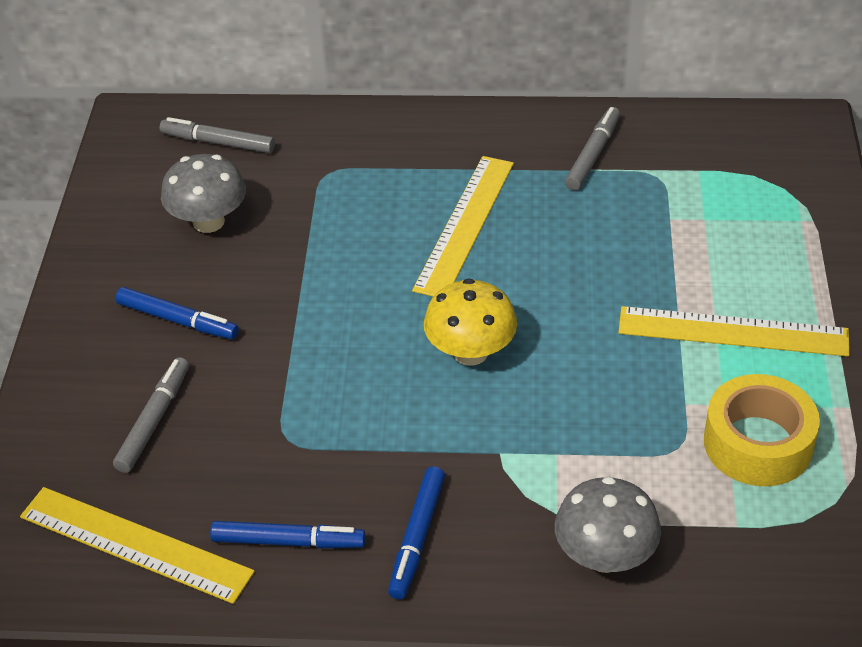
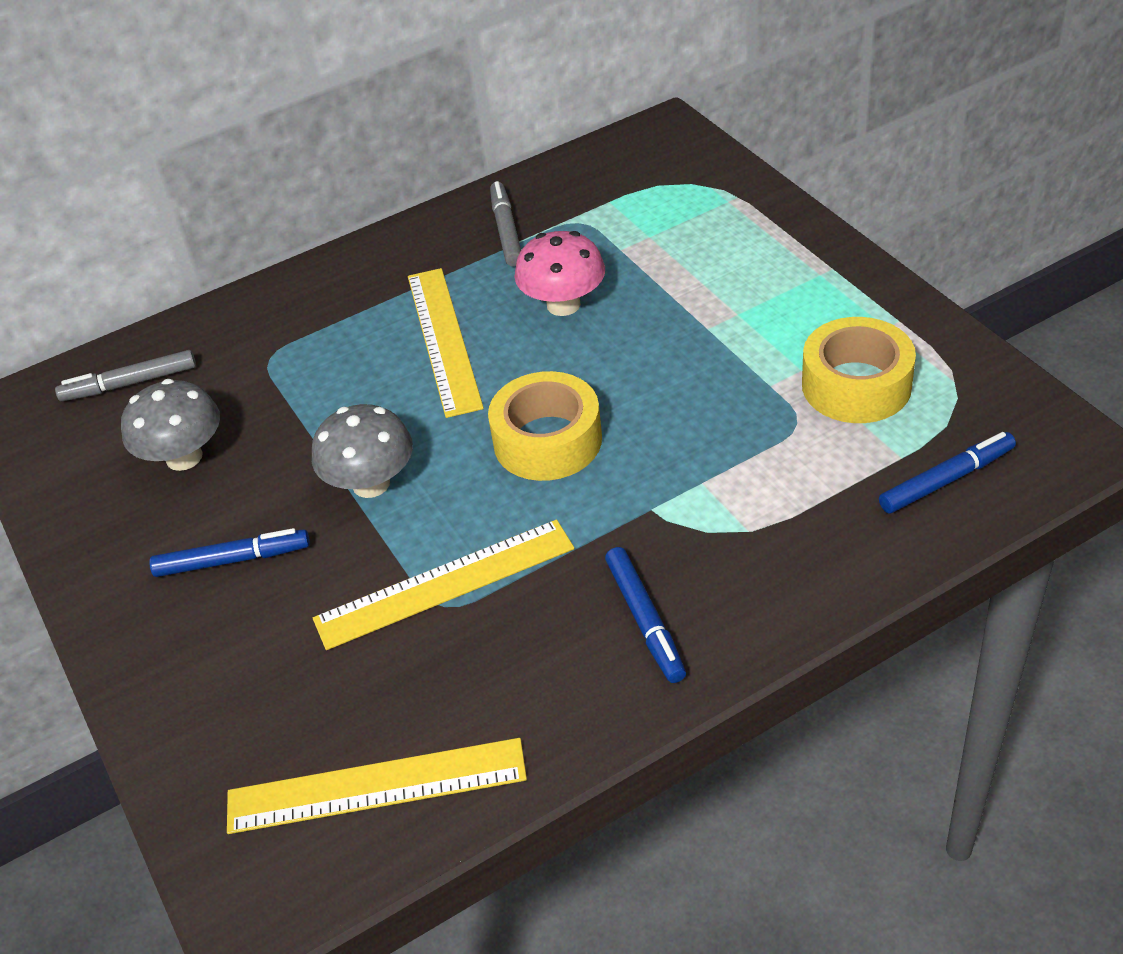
camera: 30 degrees left, 0 degrees up
(154, 420) = (291, 663): grey marker -> none
(288, 541) = (528, 693): blue marker -> blue marker (946, 480)
(470, 352) = (547, 441): yellow mushroom -> yellow tape
(582, 244) = (563, 304): none -> pink mushroom
(605, 556) = (819, 541): grey mushroom -> grey mushroom (371, 483)
(733, 331) = (755, 310): yellow ruler -> yellow ruler (445, 583)

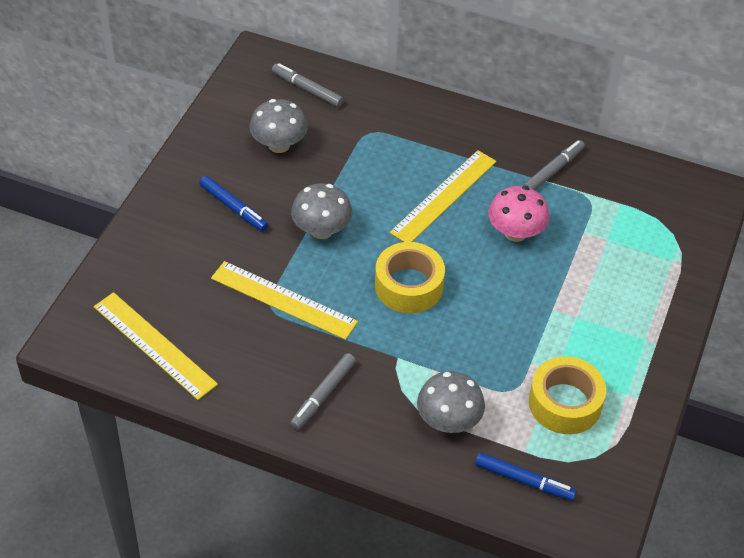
camera: 45 degrees right, 5 degrees up
(645, 620) = (323, 395): blue marker -> grey marker
(796, 507) = (448, 421): none -> grey mushroom

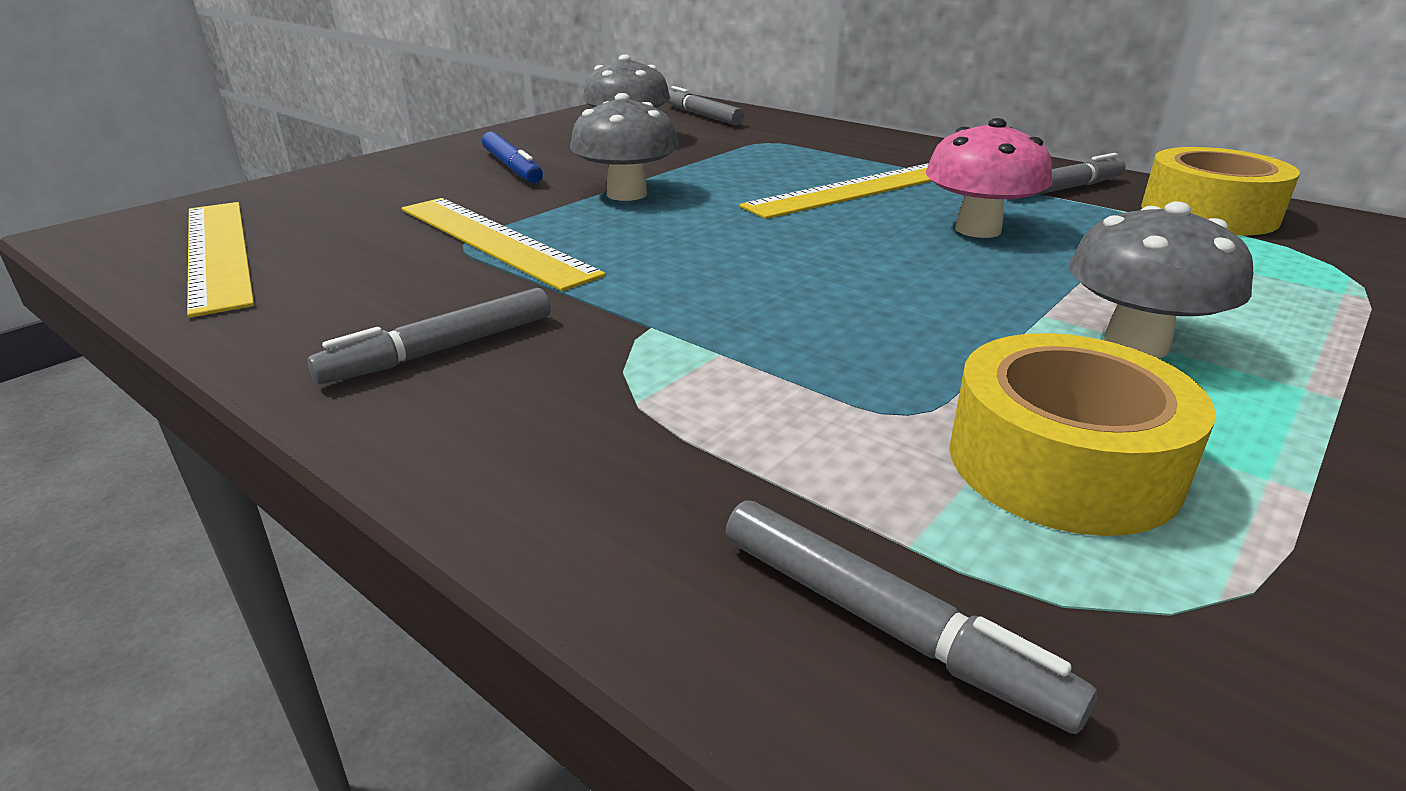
camera: 20 degrees right, 20 degrees down
(408, 286) = (738, 254): yellow tape -> yellow tape (1208, 213)
(448, 421) = (705, 439): grey mushroom -> grey mushroom (1136, 344)
(524, 481) = (885, 624): blue marker -> grey marker

